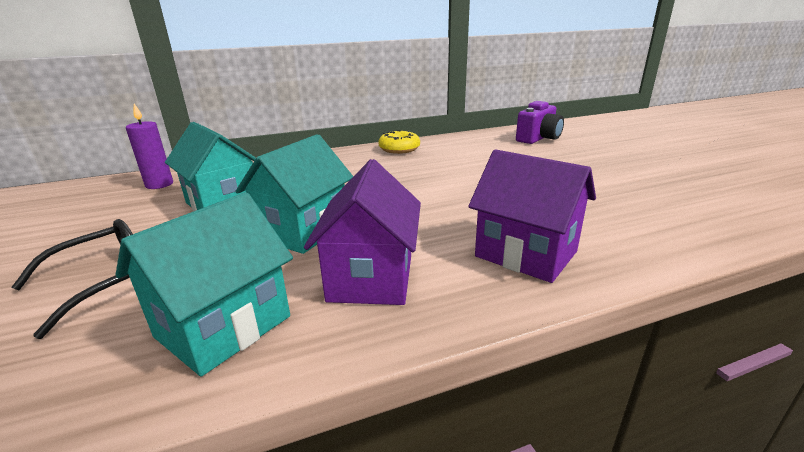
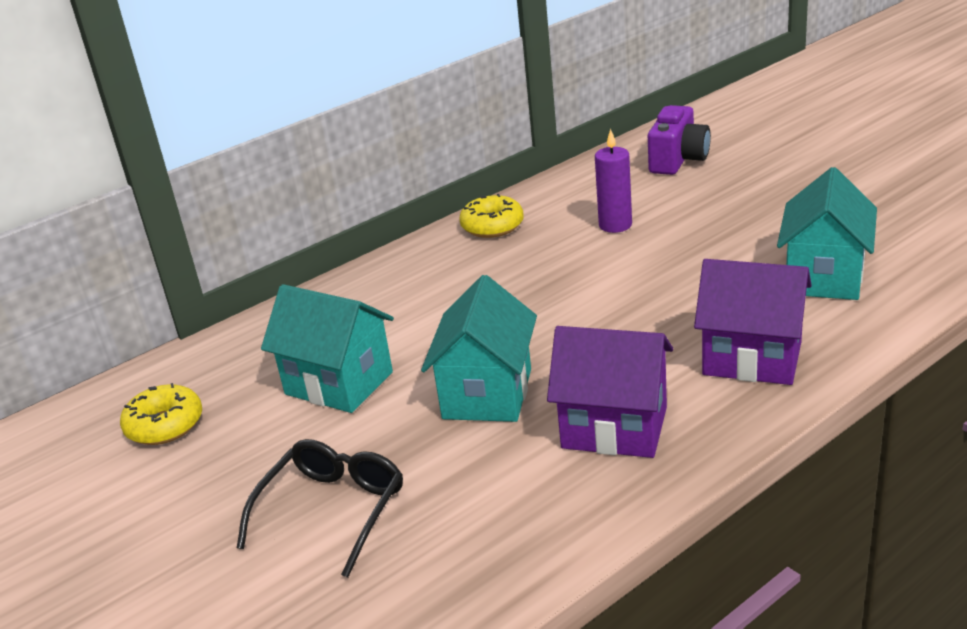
camera: 15 degrees left, 5 degrees up
(104, 203) = (165, 425): none -> yellow donut
(159, 184) = (202, 376): purple candle -> purple candle (615, 225)
(224, 326) = (515, 514): turquoise house -> turquoise house (824, 277)
(371, 277) = (614, 427): purple house -> purple house turned 60 degrees counterclockwise

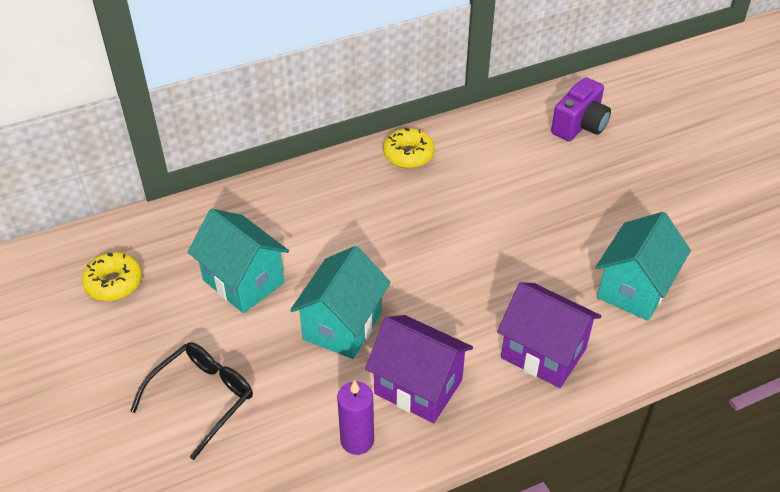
camera: 10 degrees right, 15 degrees up
(615, 225) = (501, 183): purple candle -> purple candle (357, 440)

